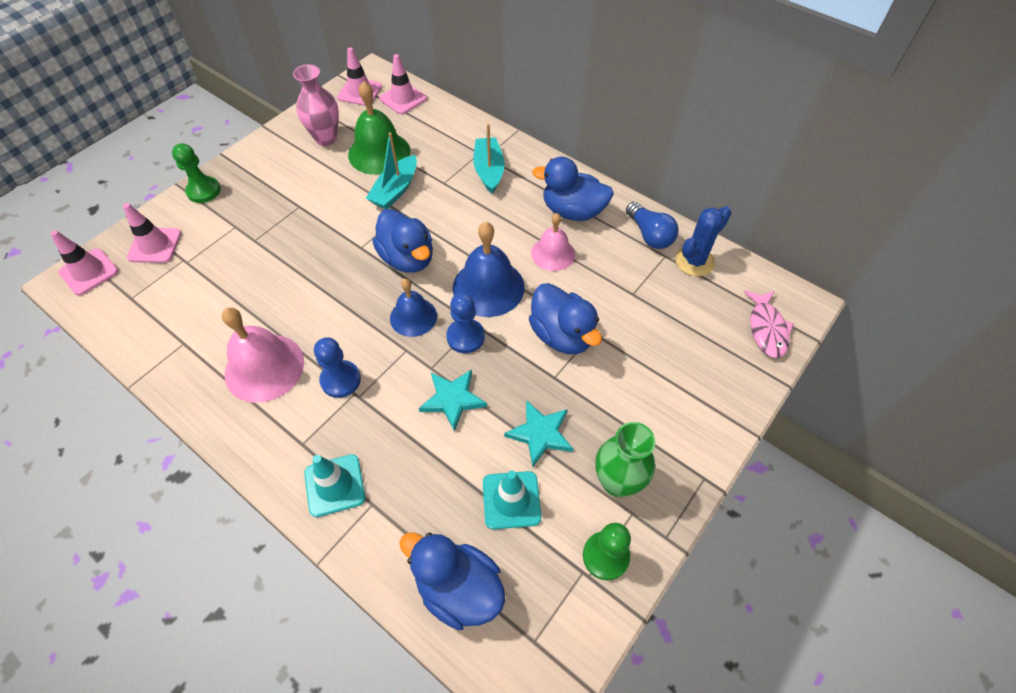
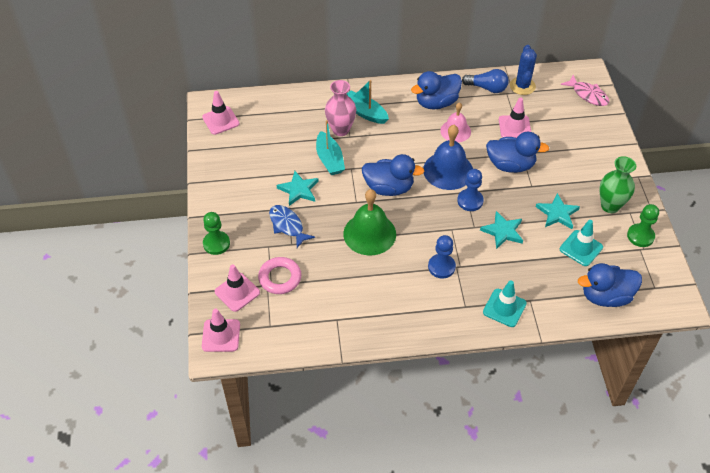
camera: 45 degrees left, 5 degrees down
(201, 262) = (280, 278): none -> pink ring
(264, 367) = (397, 293): pink bell -> none
(275, 221) = (287, 225): none -> blue fish
(326, 138) = (243, 161): pink vase -> pink vase (340, 130)
(330, 197) = (299, 190): none -> turquoise star
(379, 152) = (288, 146): green bell -> green bell (369, 234)
(403, 99) = (254, 106): pink traffic cone -> pink traffic cone (514, 127)
(413, 317) = (433, 212): blue bell -> none

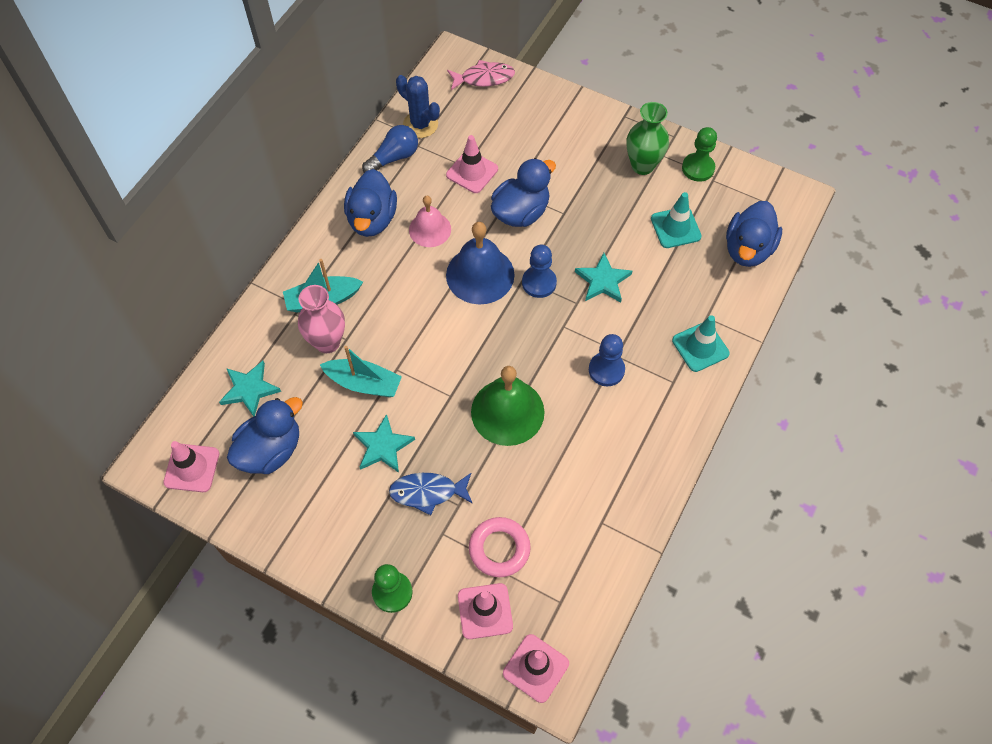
camera: 55 degrees left, 10 degrees up
(389, 188) = (457, 349): blue duck -> blue duck (271, 450)
(557, 213) = (617, 216): turquoise star -> turquoise star (249, 389)

